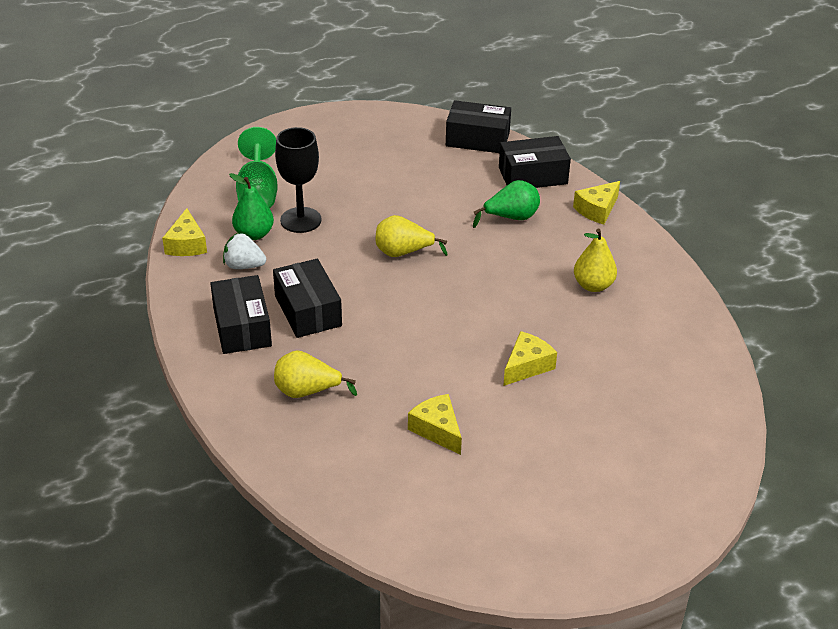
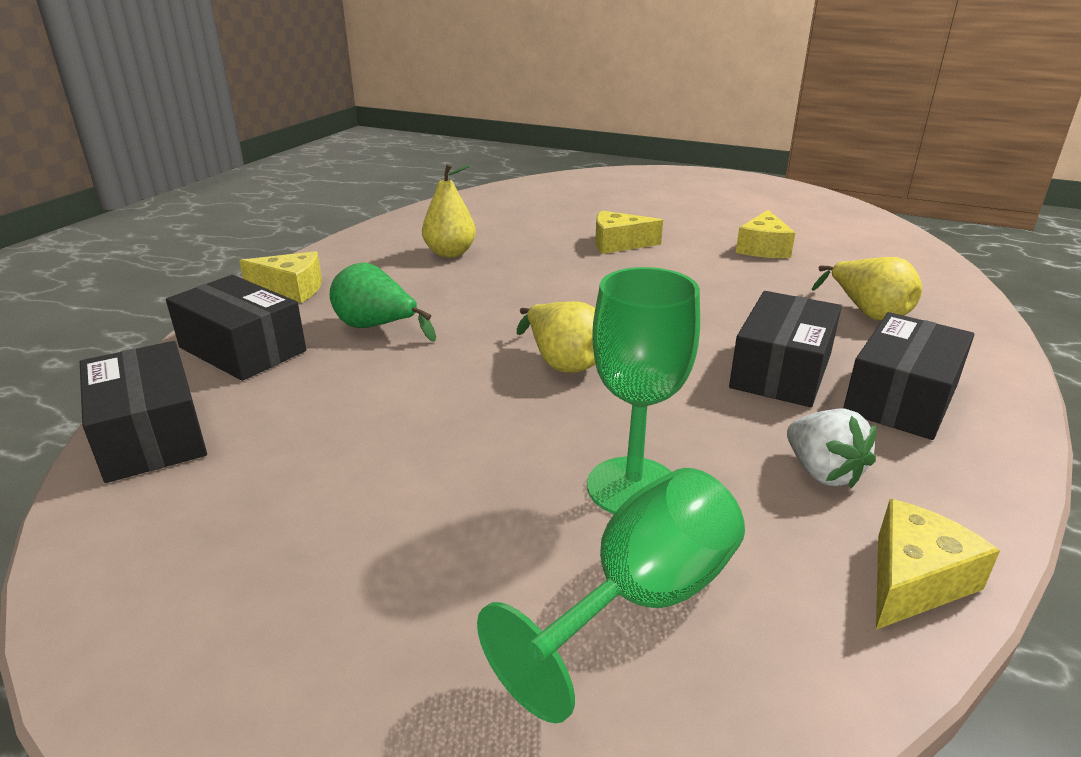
camera: 130 degrees left, 10 degrees down
(254, 234) = (748, 514): green pear -> none
(301, 220) = (633, 487): black goblet -> green goblet

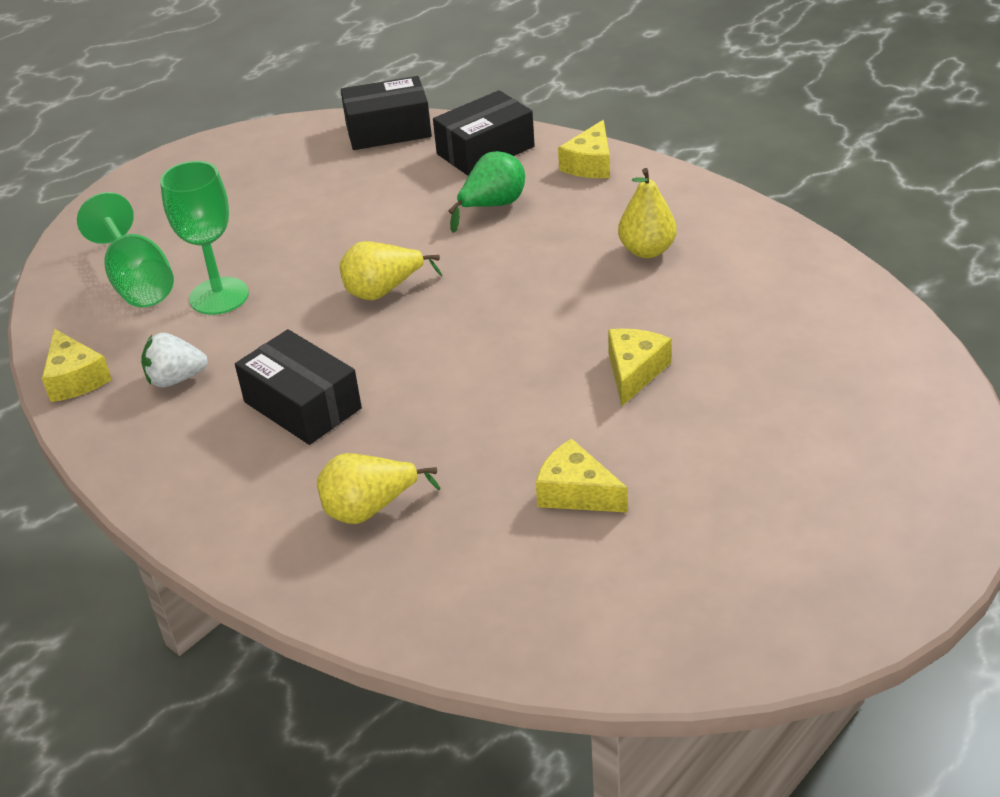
camera: 110 degrees right, 10 degrees up
(901, 398) = (223, 458): black box -> none

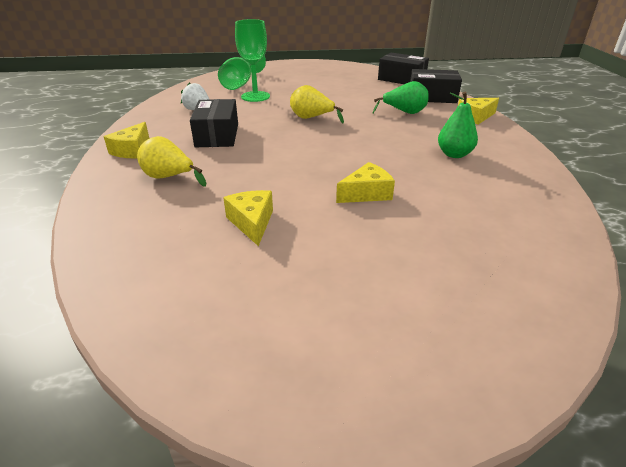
camera: 40 degrees right, 5 degrees down
(75, 379) = (173, 97): yellow cheese -> yellow cheese (132, 150)
(647, 250) = (454, 154): yellow pear -> green pear

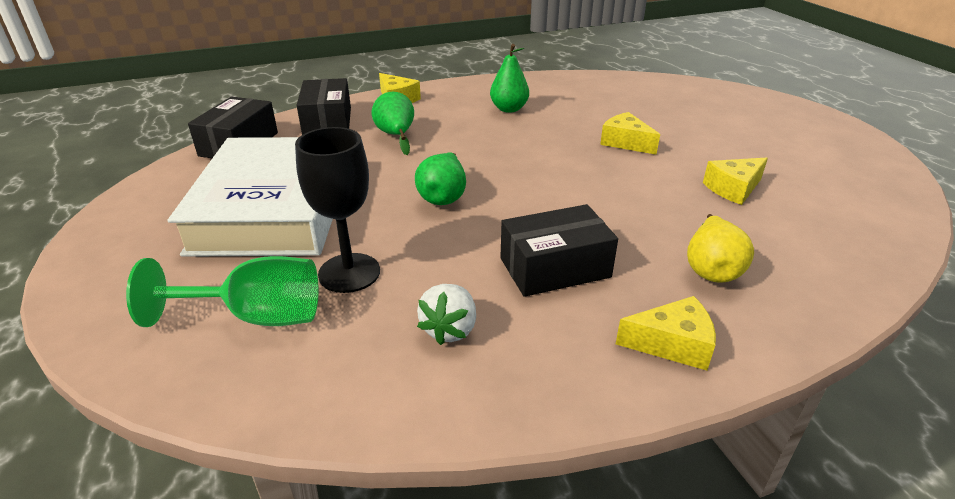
camera: 105 degrees left, 0 degrees up
(255, 96) = (349, 273): green goblet -> black goblet
(312, 118) = (443, 196): yellow pear -> green pear
(323, 85) = (273, 208): none -> white book

